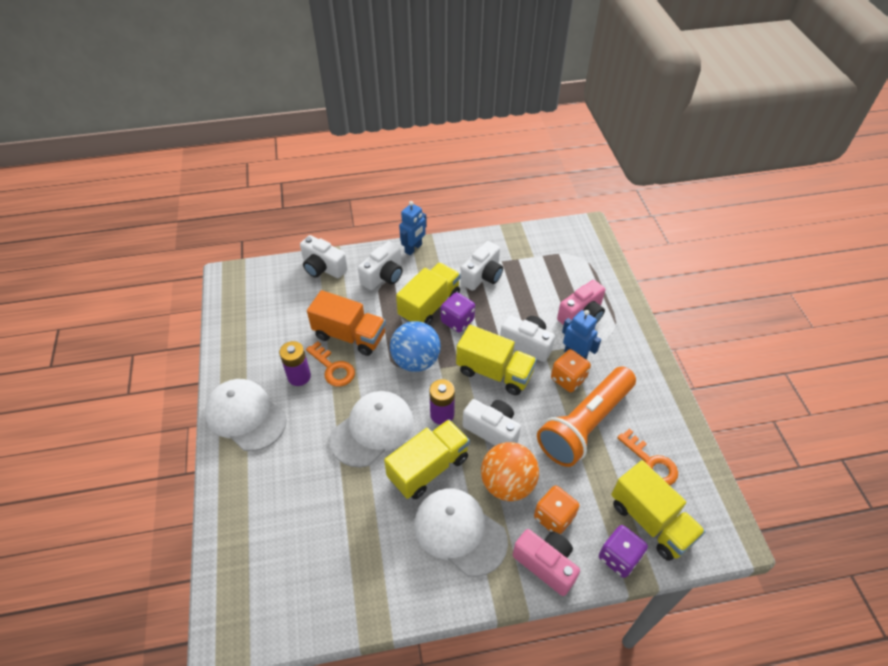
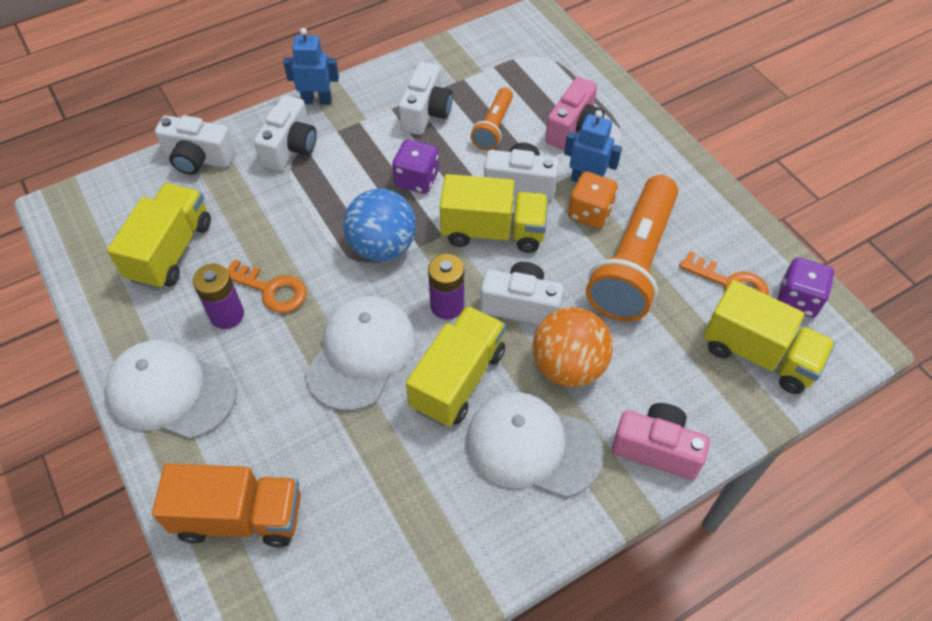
camera: 20 degrees left, 5 degrees up
(350, 335) = (276, 239): orange truck -> orange truck (240, 516)
(413, 248) = (317, 100): blue robot -> blue robot turned 105 degrees counterclockwise
(429, 305) = (370, 170): yellow truck -> yellow truck (171, 251)
(525, 298) = (493, 127): none -> orange flashlight
(554, 517) = (642, 388): orange dice -> none
(619, 557) = (739, 410): purple dice -> purple dice (797, 299)

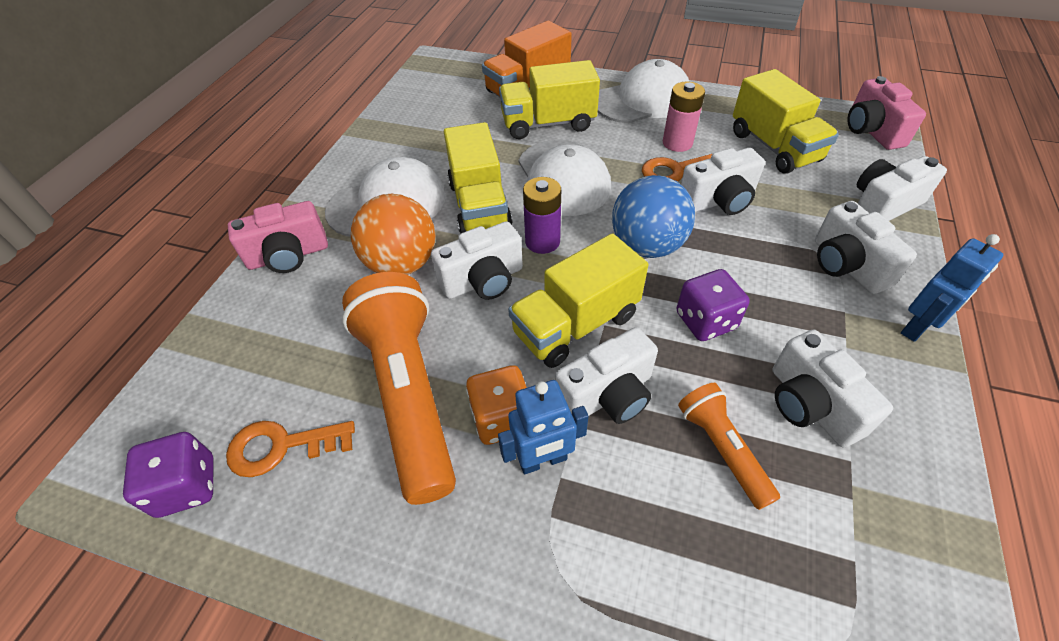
camera: 140 degrees right, 5 degrees down
(227, 315) = (677, 143): purple battery -> pink battery
(285, 241) = (718, 201): none -> white camera
(574, 128) = (634, 535): pink camera -> pink camera (871, 131)
(758, 354) = (219, 388): yellow truck -> yellow truck (548, 124)

